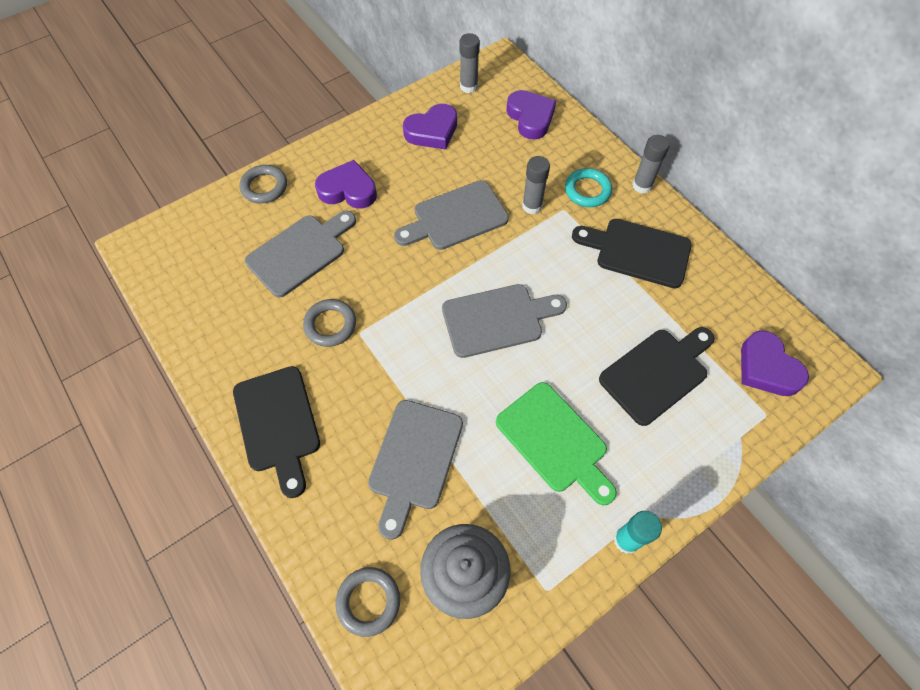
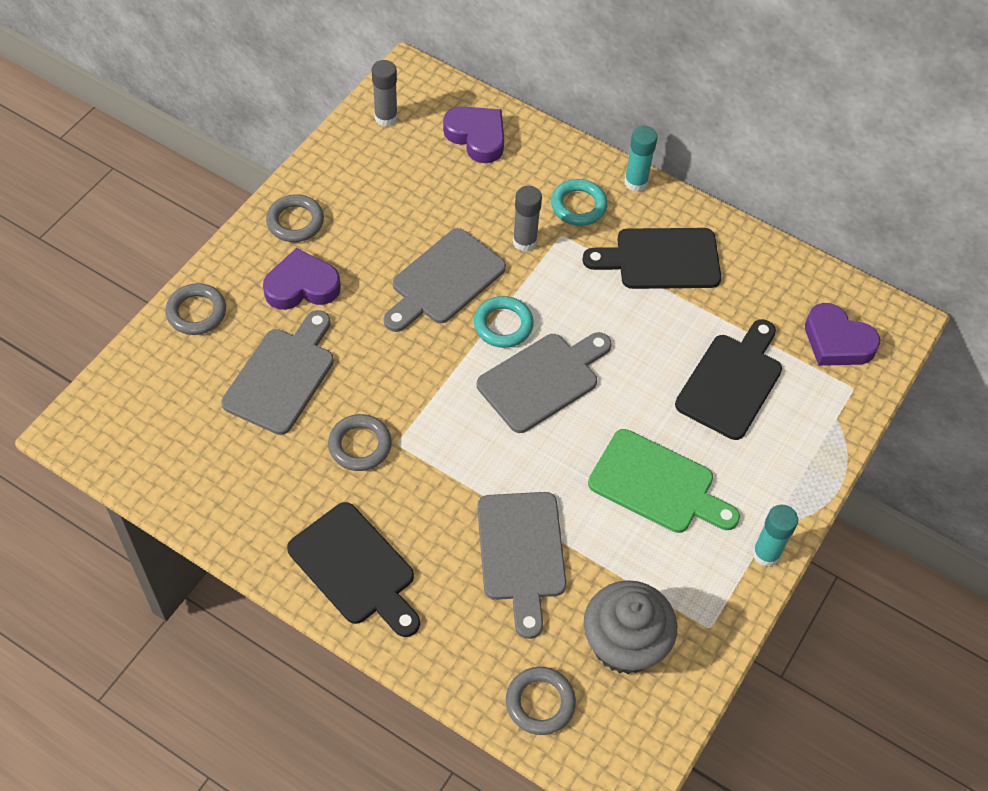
camera: 25 degrees left, 5 degrees down
(367, 142) = (295, 221): none -> grey ring
(432, 131) = (368, 186): purple heart -> none
(485, 265) = (503, 325): none -> turquoise ring
(642, 185) = (636, 182): grey glue stick -> turquoise glue stick

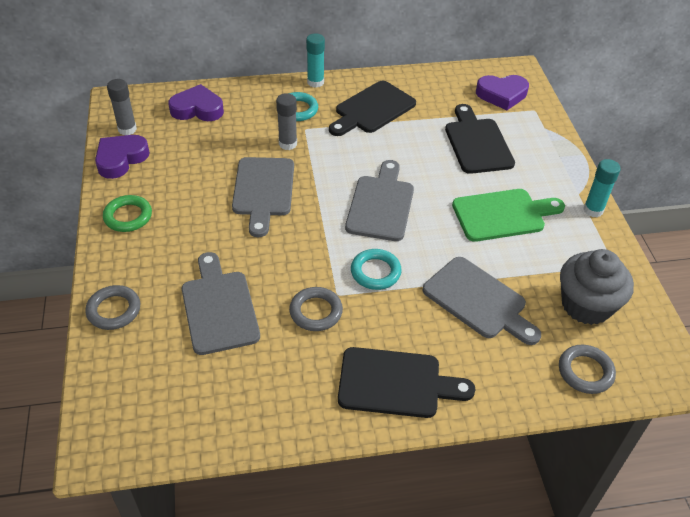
camera: 40 degrees left, 10 degrees down
(295, 221) = (128, 216): grey ring -> green ring
(302, 286) = (174, 249): purple heart -> purple heart (121, 159)
(503, 325) = (325, 192): turquoise ring -> turquoise ring (375, 272)

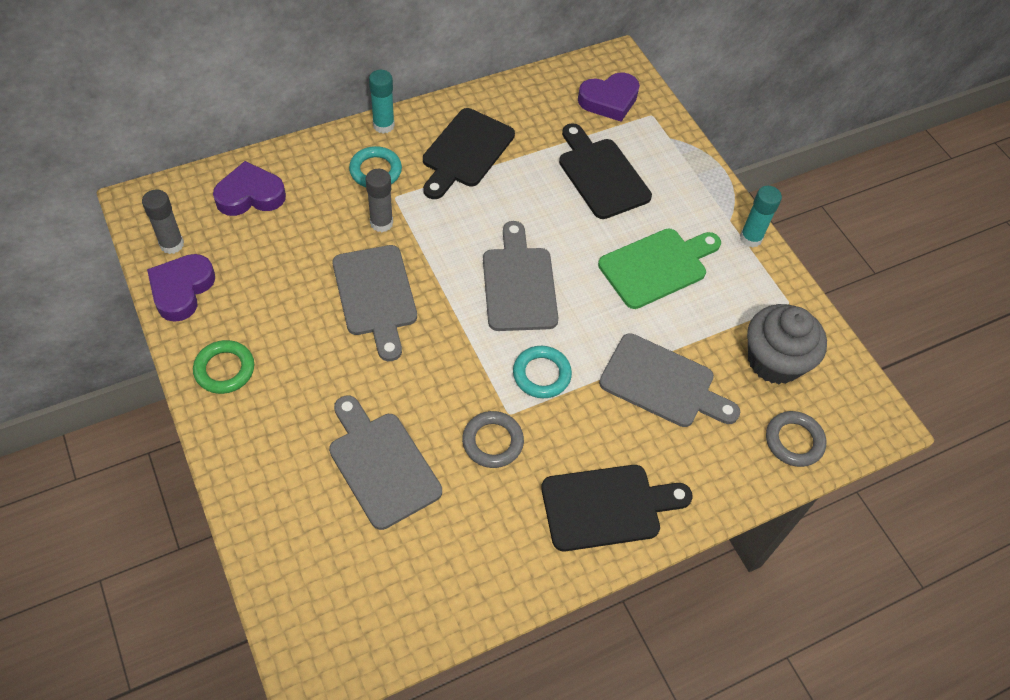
camera: 20 degrees left, 10 degrees up
(114, 310) = (259, 499): grey ring -> none

